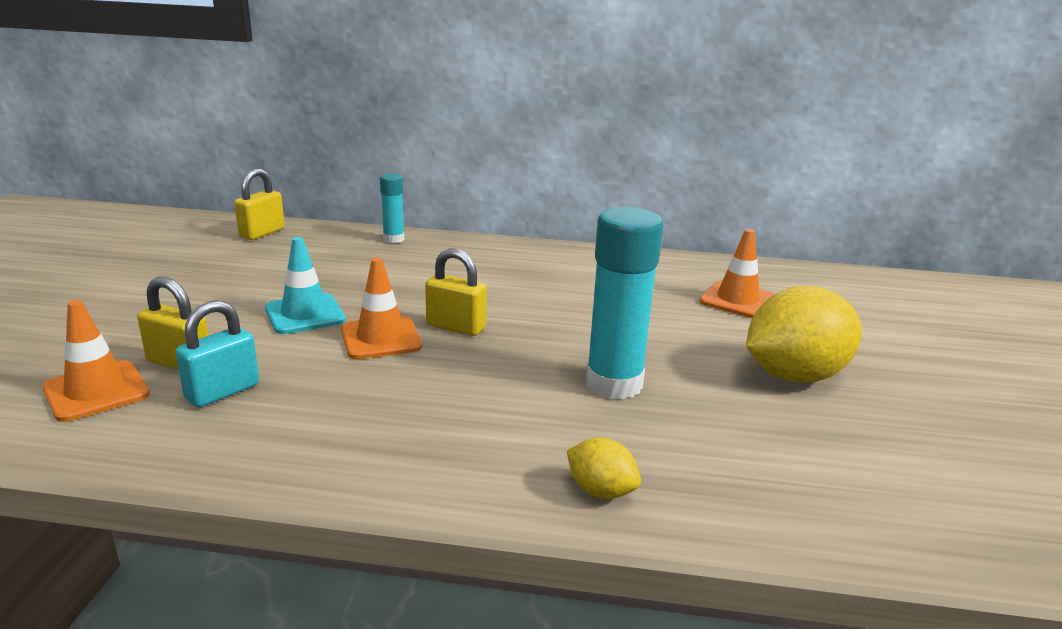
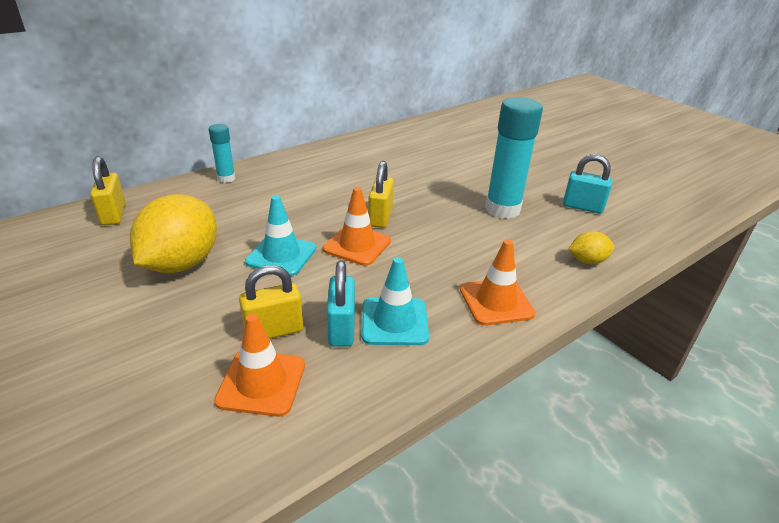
camera: 45 degrees left, 10 degrees up
(270, 413) = (394, 321): none -> turquoise traffic cone
(456, 327) = (380, 217): yellow padlock -> yellow padlock turned 60 degrees counterclockwise
(737, 300) = (468, 140): orange traffic cone -> orange traffic cone (496, 302)
(743, 436) = (582, 207): none -> turquoise padlock
(794, 376) = (550, 169): yellow lemon -> yellow lemon (181, 263)

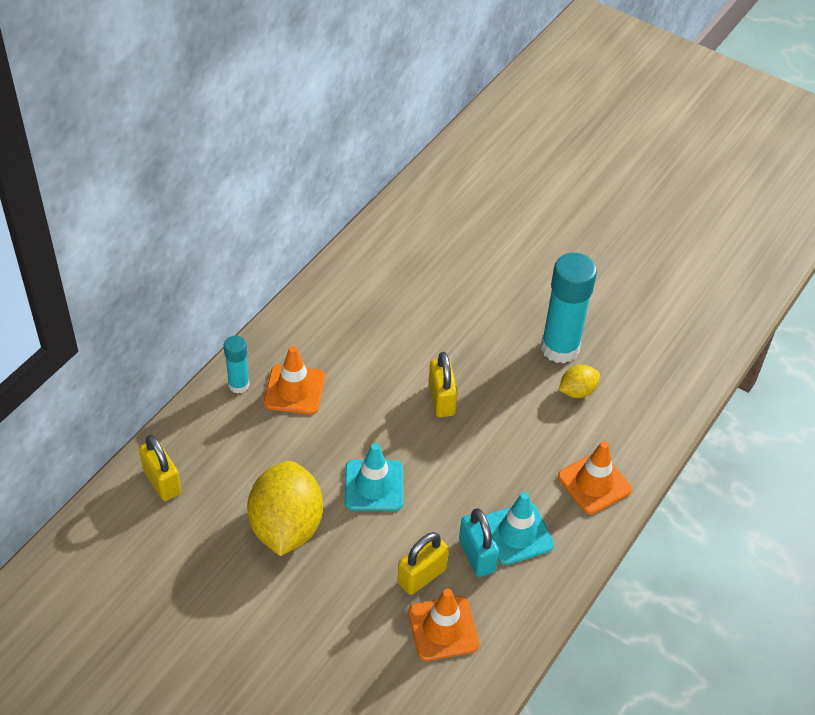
camera: 20 degrees left, 15 degrees up
(357, 245) = (438, 449): orange traffic cone -> orange traffic cone (294, 390)
(582, 207) = (639, 319): turquoise padlock -> none
(587, 261) = (660, 403): yellow lemon -> yellow lemon (577, 391)

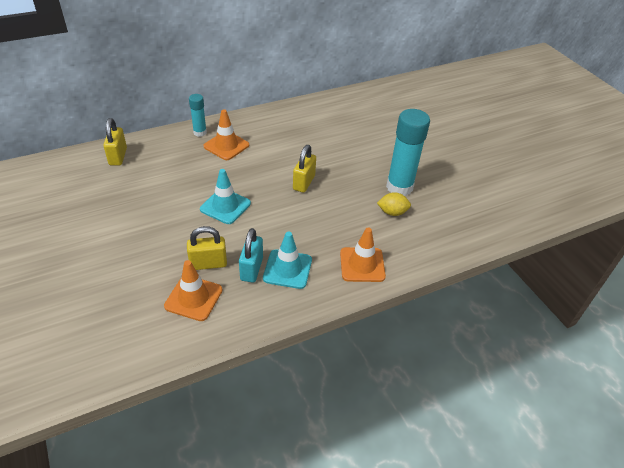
camera: 30 degrees right, 5 degrees down
(286, 526) = (158, 204): yellow lemon -> none

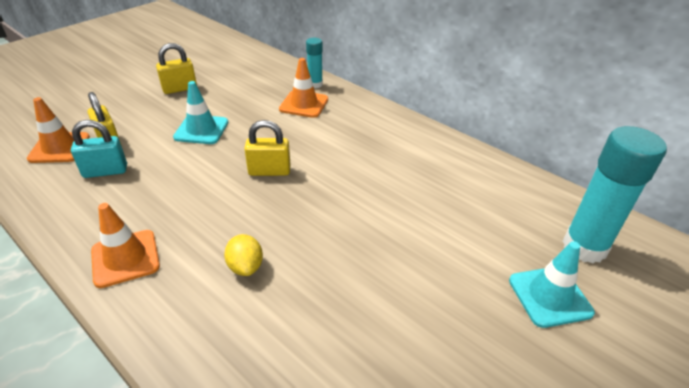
camera: 70 degrees right, 5 degrees down
(118, 156) = (248, 58): yellow padlock -> yellow padlock (180, 89)
(287, 269) = (108, 196): turquoise traffic cone -> turquoise traffic cone (549, 296)
(399, 187) = (309, 262): turquoise glue stick -> turquoise glue stick (584, 247)

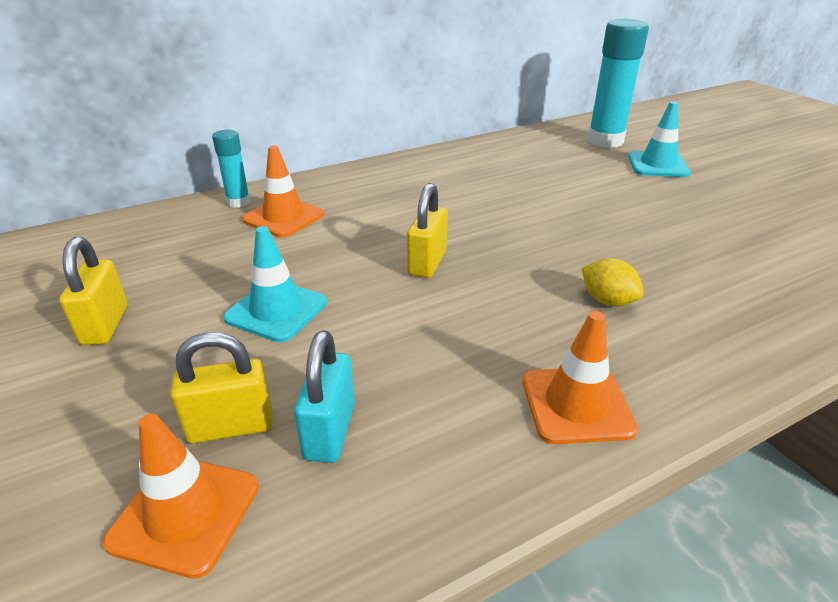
camera: 70 degrees left, 5 degrees down
(245, 266) = (607, 301): yellow lemon -> yellow lemon turned 45 degrees clockwise

